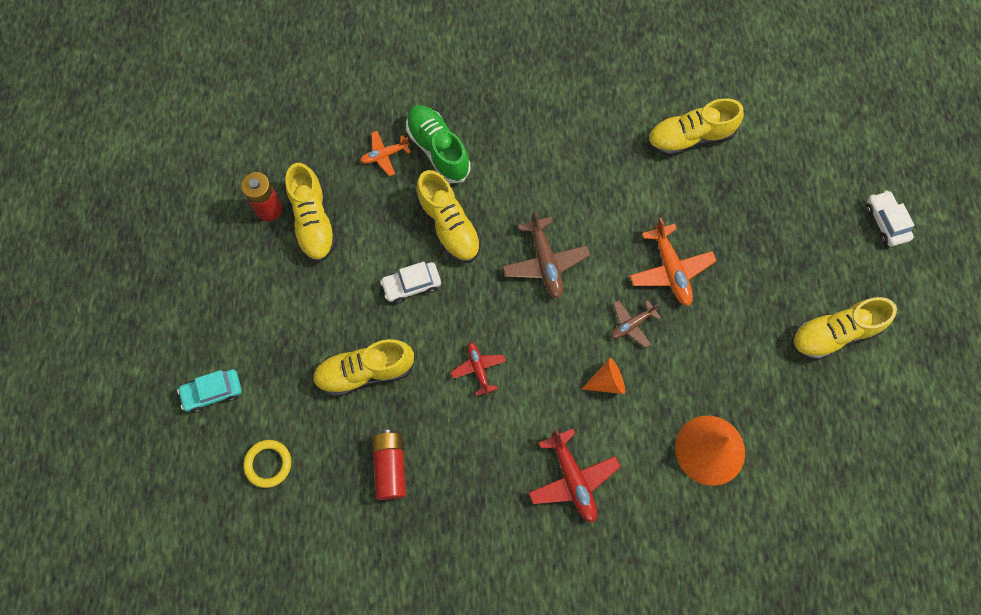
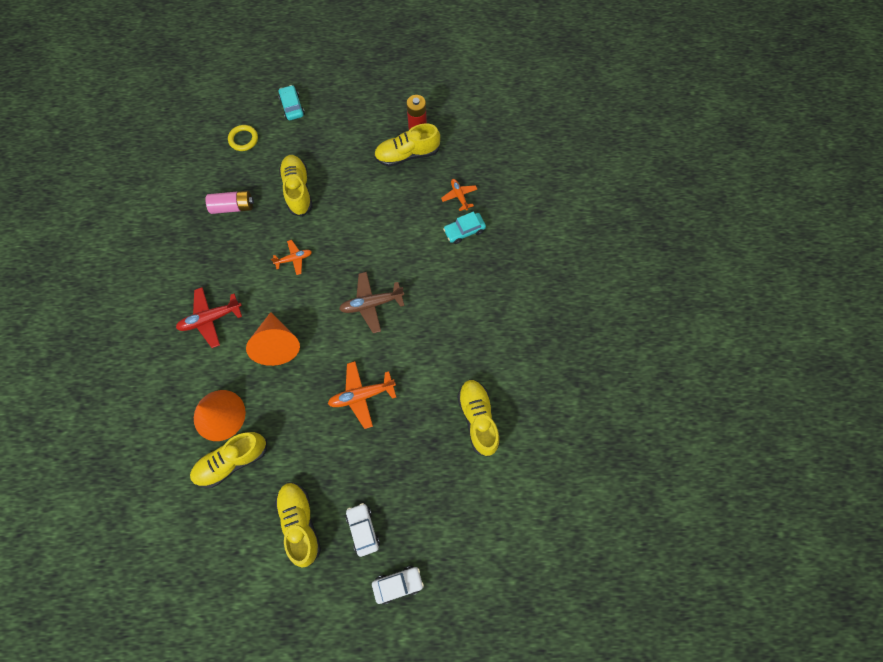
camera: 90 degrees right, 0 degrees up
(390, 467) = (233, 207): red battery -> pink battery
(411, 285) = (358, 216): white car -> white car (363, 529)
(438, 150) = (464, 231): green shoe -> turquoise car
(449, 226) = (402, 239): yellow shoe -> yellow shoe (232, 461)
(478, 369) = (294, 259): red plane -> orange plane
(607, 381) = (277, 344): orange cone -> orange cone, size x1.81
(632, 324) = (319, 364): brown plane -> none

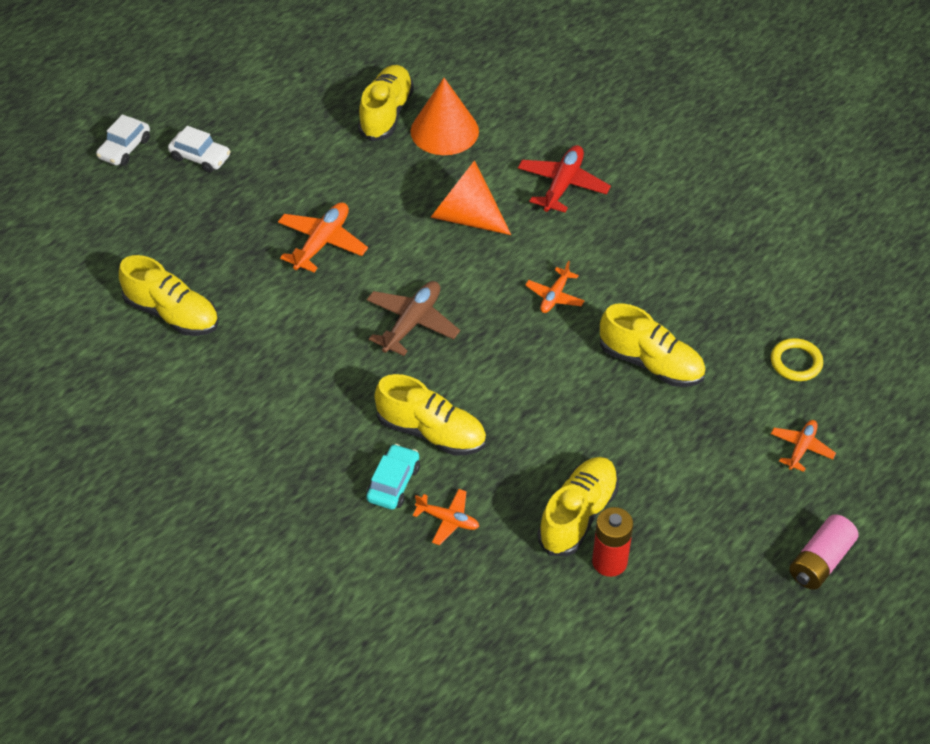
camera: 135 degrees right, 20 degrees down
(233, 207) = (695, 289): pink battery -> pink battery (820, 561)
(292, 107) = (801, 448): turquoise car -> orange plane
(300, 522) = (266, 122): yellow shoe -> yellow shoe (431, 432)

